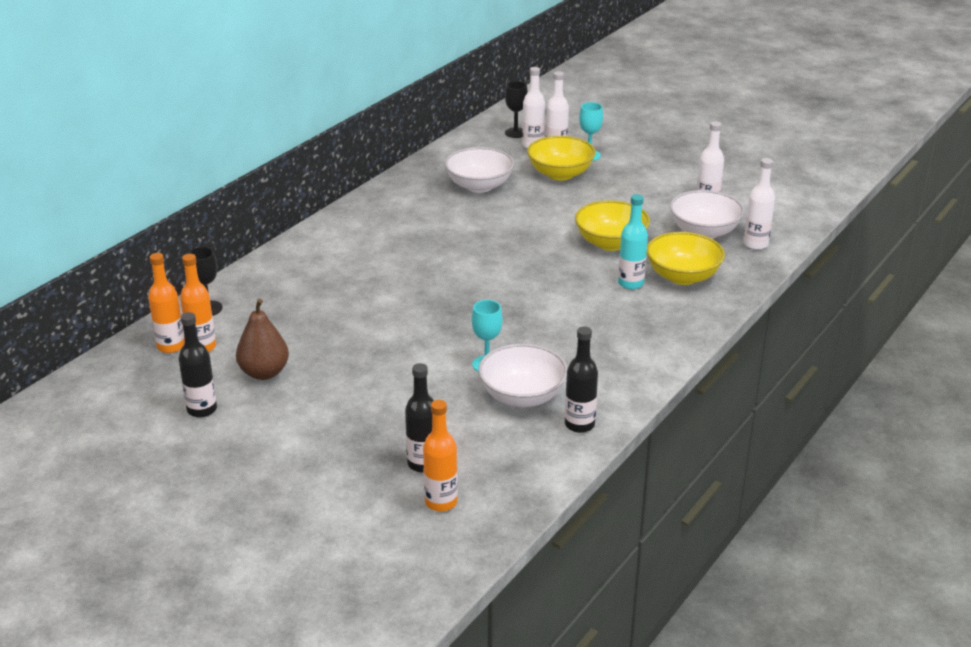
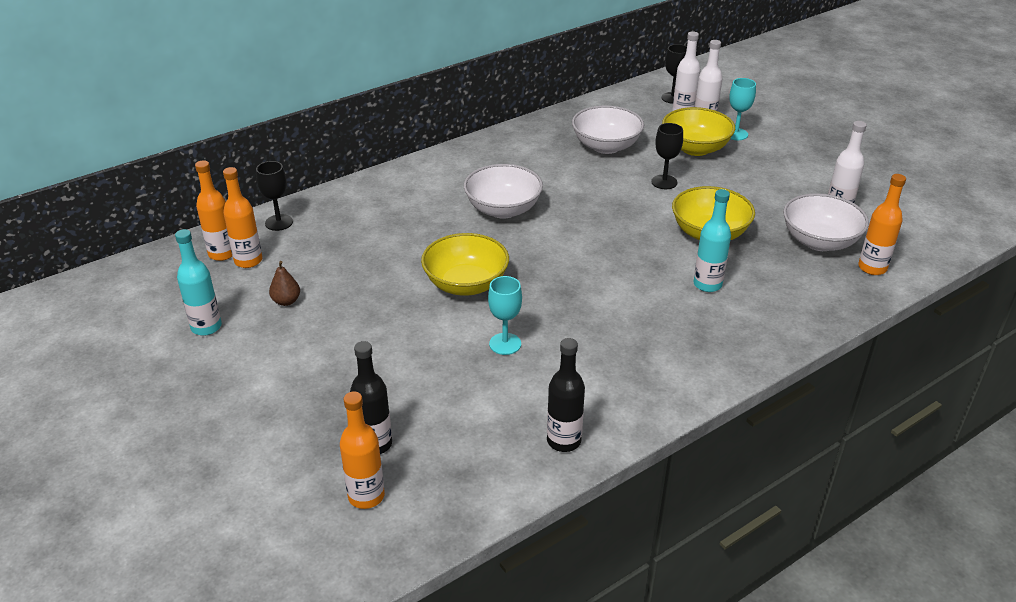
camera: 20 degrees right, 5 degrees up
(202, 409) = (206, 327): black bottle -> turquoise bottle
(264, 373) = (286, 301): brown pear -> brown pear, size x0.57
(522, 396) = (521, 390): white bowl -> white bowl (503, 209)
(548, 207) = (664, 182): none -> black goblet
(682, 276) = (769, 288): yellow bowl -> yellow bowl (466, 284)
(755, 244) = (872, 268): white bottle -> orange bottle

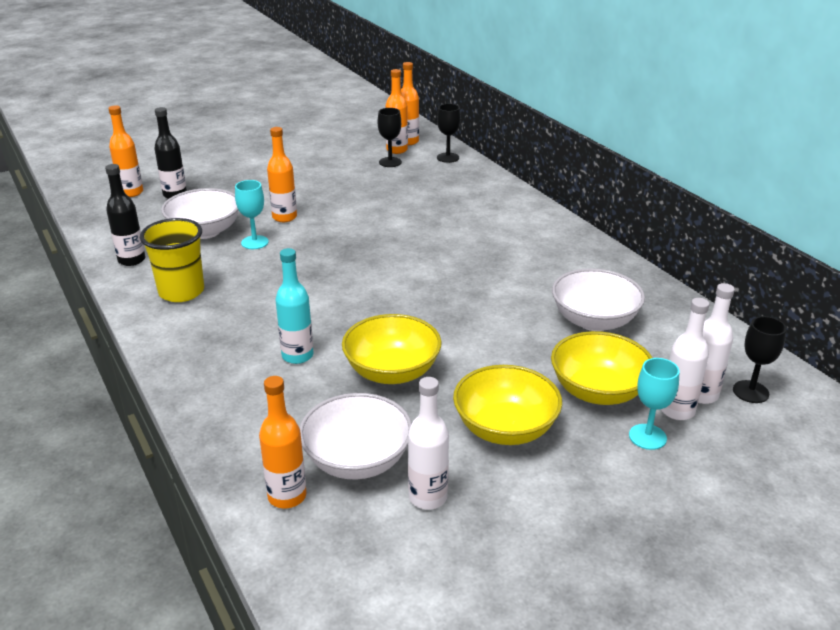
camera: 95 degrees right, 5 degrees down
(206, 327) = (322, 142): turquoise bottle -> none
(286, 301) = (342, 164): brown pear -> none
(440, 330) = (284, 217): none -> orange bottle
(466, 284) = (341, 229): yellow bowl -> yellow bowl (505, 428)
(503, 209) = (457, 250): white bowl -> white bowl (205, 231)
(624, 380) = (181, 292): none -> yellow cup
(664, 182) = (509, 354): black goblet -> black goblet (390, 162)

